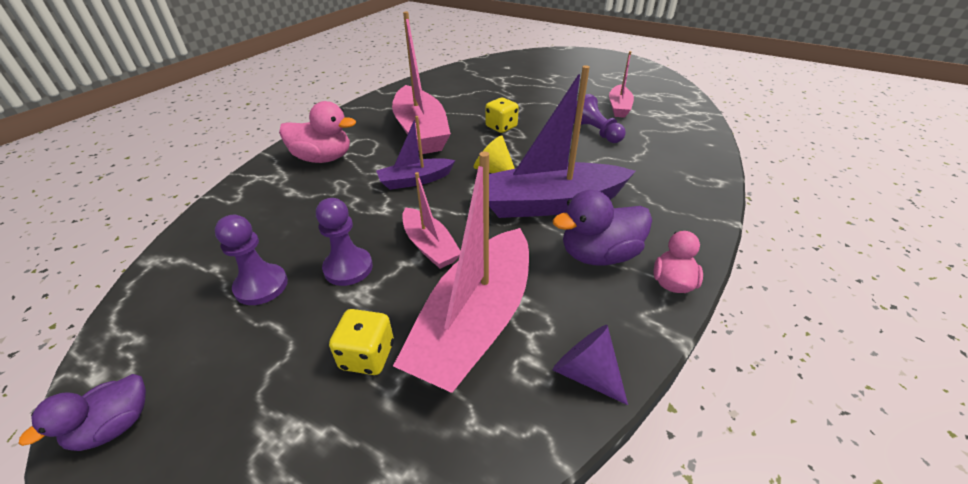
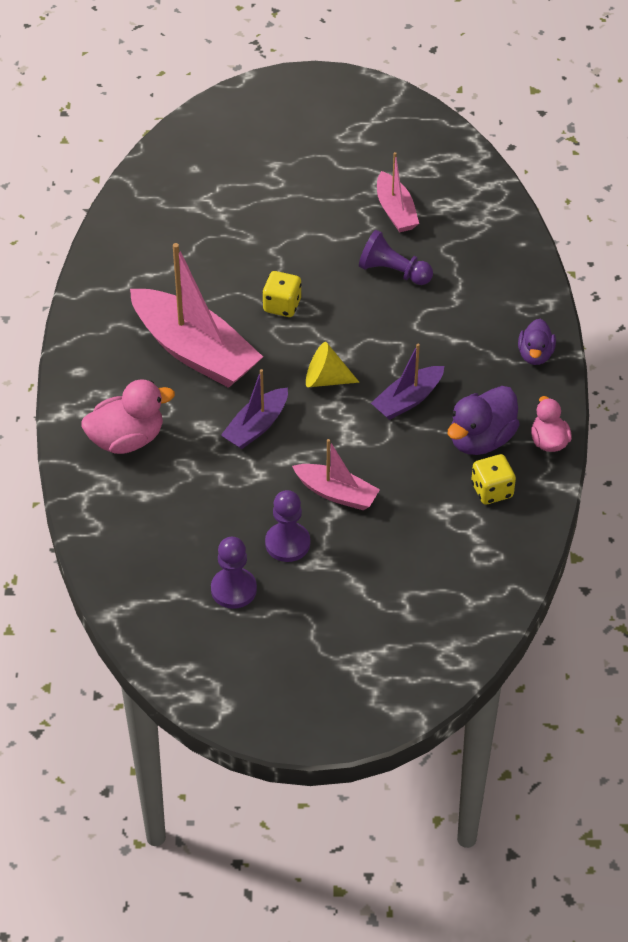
camera: 30 degrees left, 10 degrees up
(115, 426) = (252, 708): purple duck -> purple duck (535, 355)
(367, 356) = (369, 597): yellow dice -> yellow dice (492, 490)
(475, 322) = (425, 540): pink boat -> none
(550, 203) = (408, 400): purple boat -> purple boat, size x0.54
(586, 373) = (521, 540): purple cone -> none

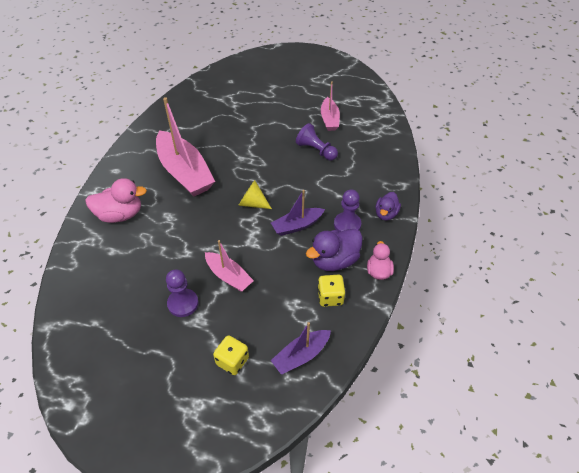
camera: 15 degrees right, 0 degrees up
(233, 589) = (133, 328): purple pawn -> purple pawn (347, 224)
(256, 426) = (199, 223): purple boat -> purple boat (301, 355)
(282, 305) = (245, 157): yellow dice -> yellow dice (232, 361)

